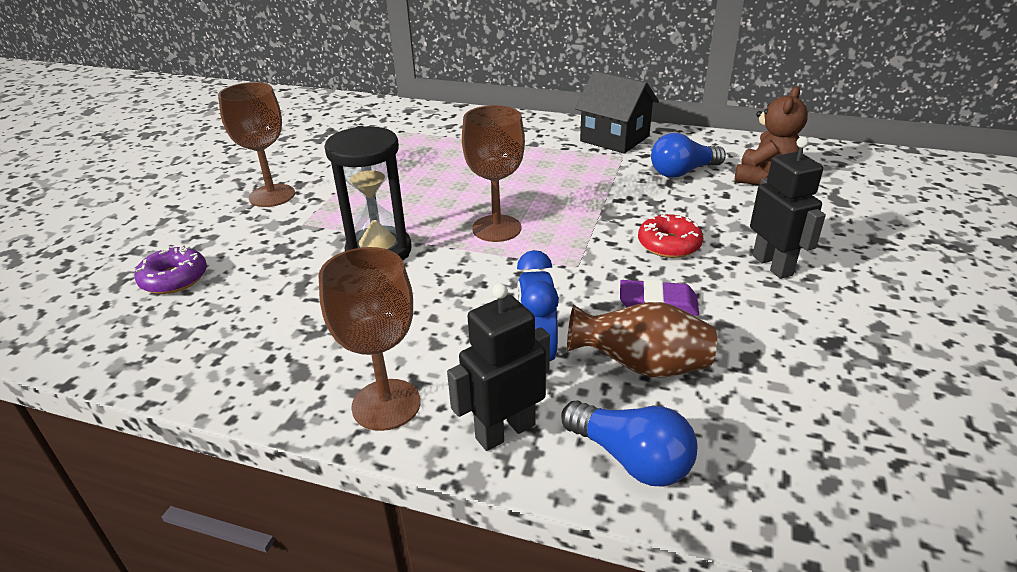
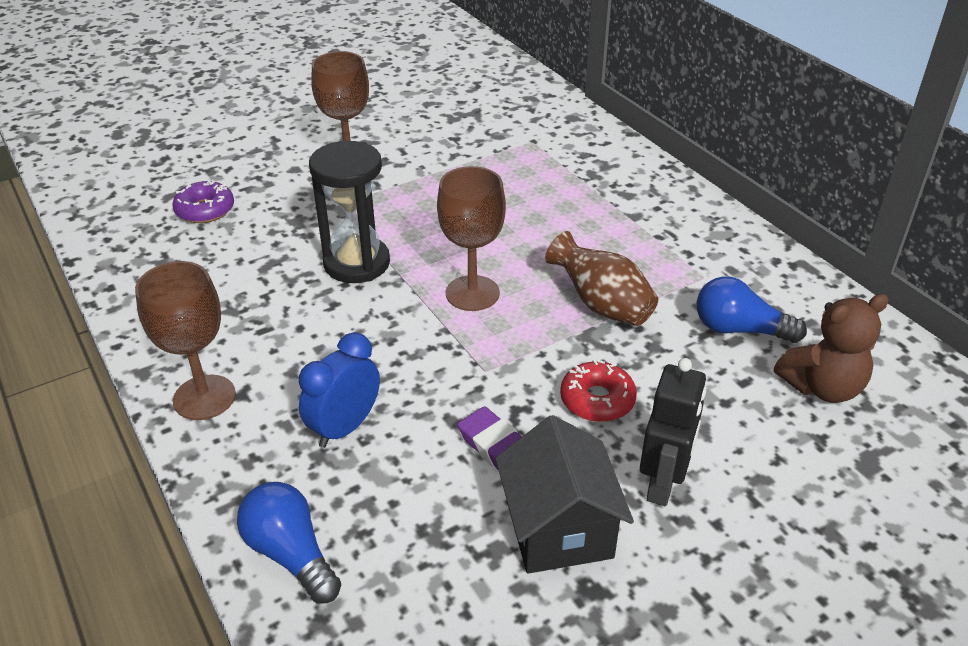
camera: 40 degrees right, 5 degrees up
(505, 431) = (244, 471): black robot -> none
(614, 139) = (728, 251): black house -> black house (559, 528)
(631, 459) = (291, 554): blue light bulb -> blue light bulb turned 150 degrees clockwise
(641, 366) = (402, 493): brown vase -> brown vase (601, 305)

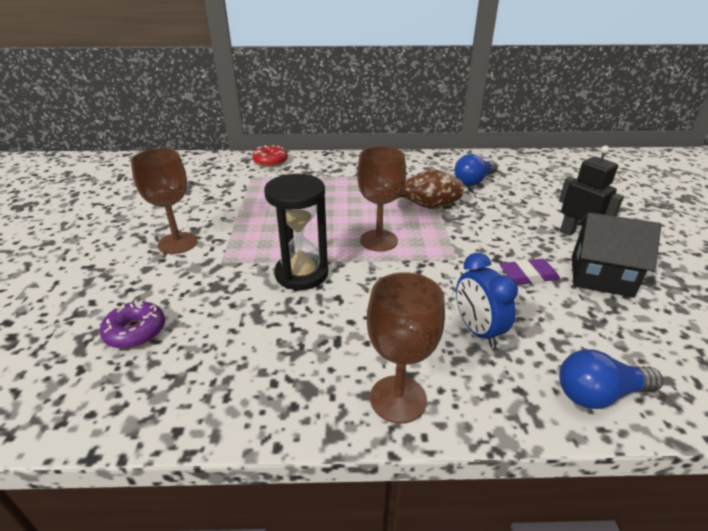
camera: 60 degrees left, 5 degrees down
(597, 400) = (503, 232): red donut -> red donut (270, 161)
(822, 387) = (526, 178): brown teddy bear -> none

